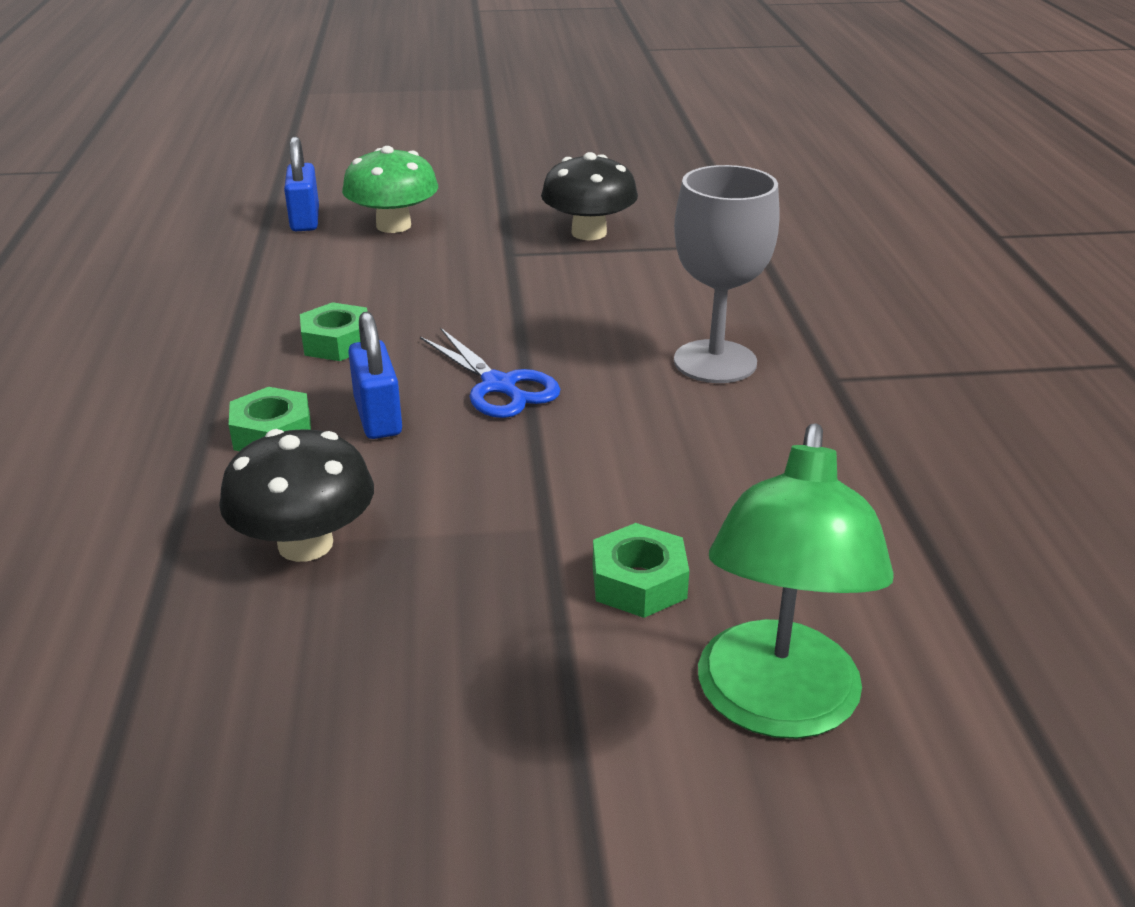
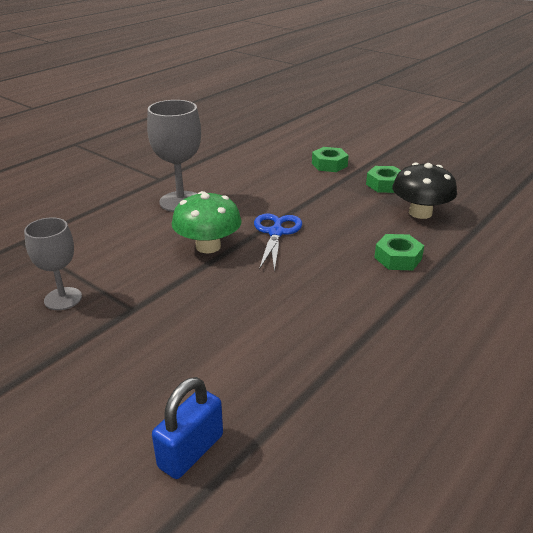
camera: 135 degrees left, 0 degrees up
(337, 342) = (316, 294): green nut -> green nut (385, 185)
(378, 417) = (344, 244): blue padlock -> none
(393, 226) = (145, 390): green mushroom -> green mushroom (208, 246)
(589, 233) = (63, 299): black mushroom -> grey goblet
(776, 706) = (336, 138): green lamp -> none

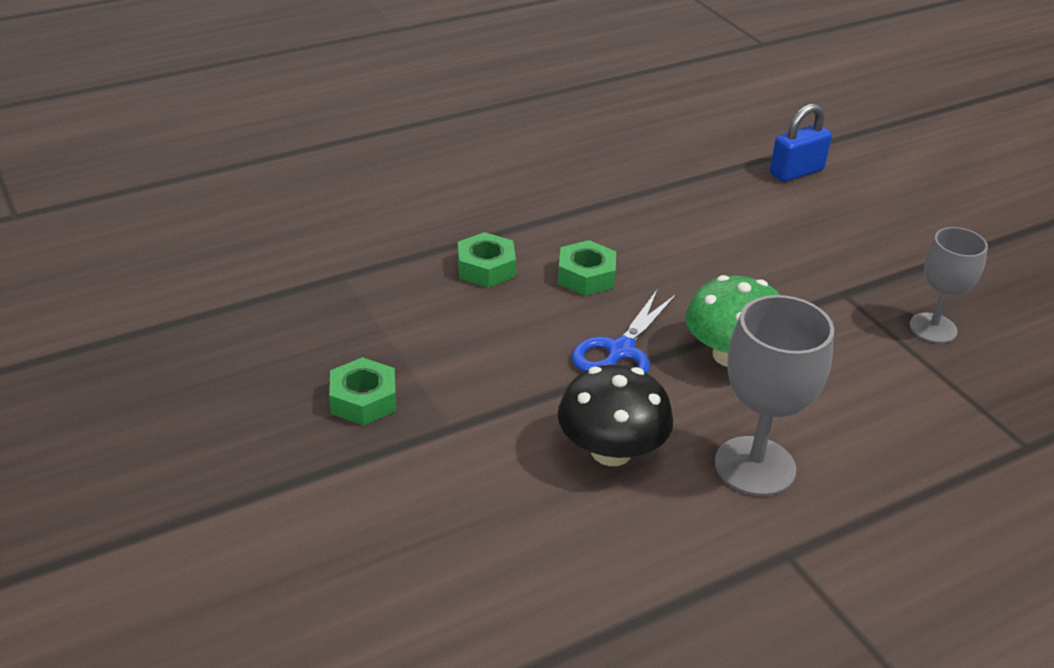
camera: 160 degrees left, 5 degrees up
(329, 164) = (412, 491): green nut -> green nut (586, 276)
(420, 213) = (376, 325): black mushroom -> black mushroom (611, 451)

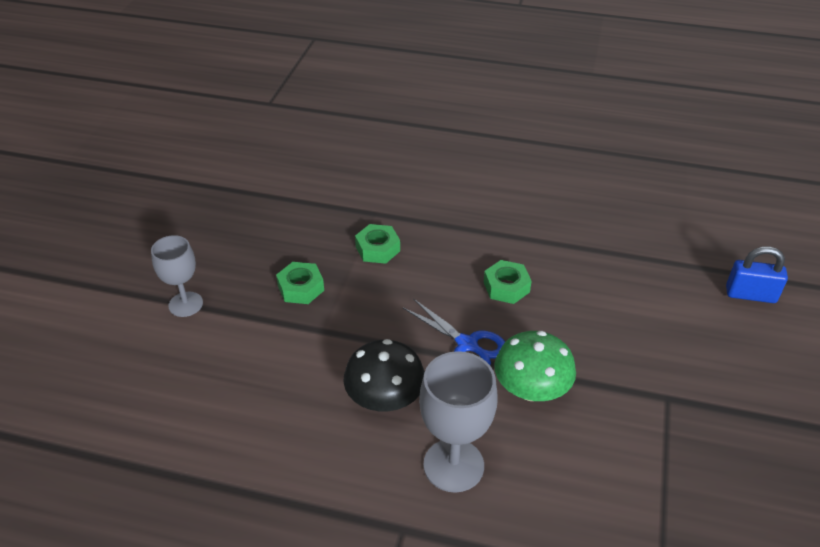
camera: 45 degrees right, 5 degrees up
(486, 268) = (454, 250): green nut -> green nut (377, 249)
(620, 351) = (467, 344): blue scissors -> blue scissors turned 120 degrees counterclockwise
(933, 328) = (704, 462): grey goblet -> grey goblet (185, 304)

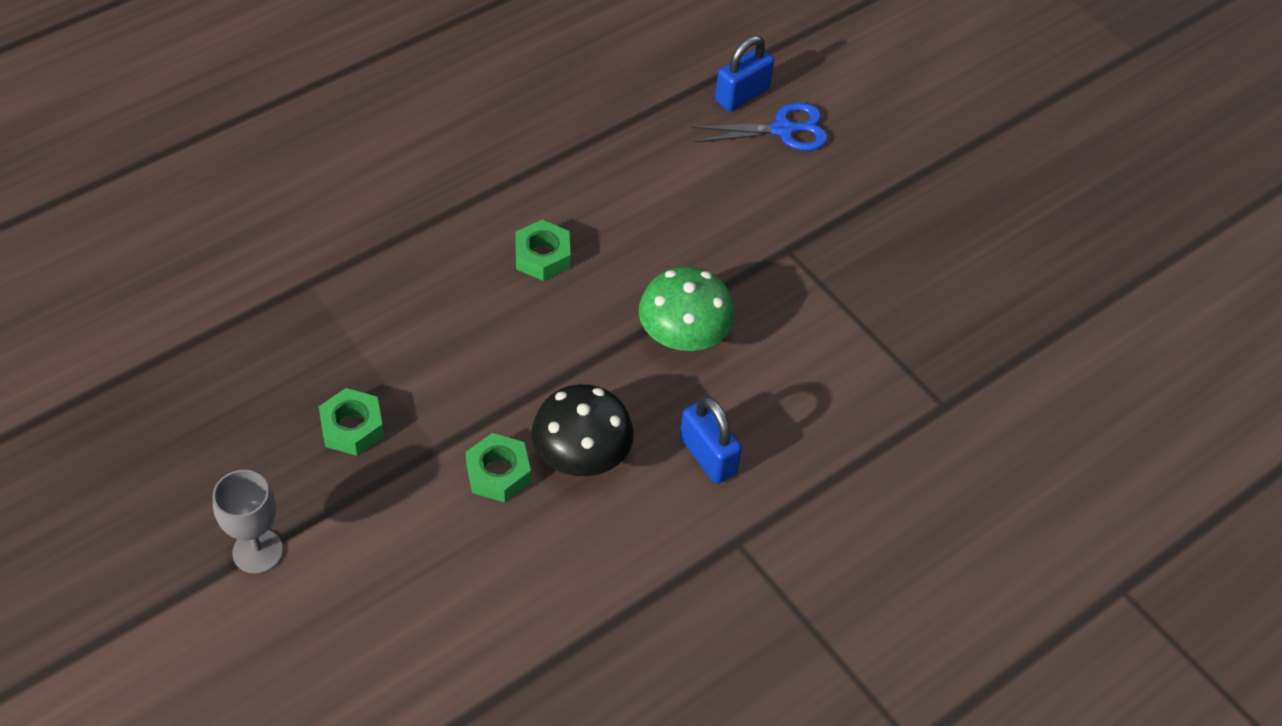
camera: 55 degrees left, 10 degrees up
(377, 249) = (368, 320): green nut -> green nut (498, 473)
(453, 465) = (707, 456): grey goblet -> blue padlock
(467, 344) = (582, 343): blue scissors -> blue scissors (783, 130)

